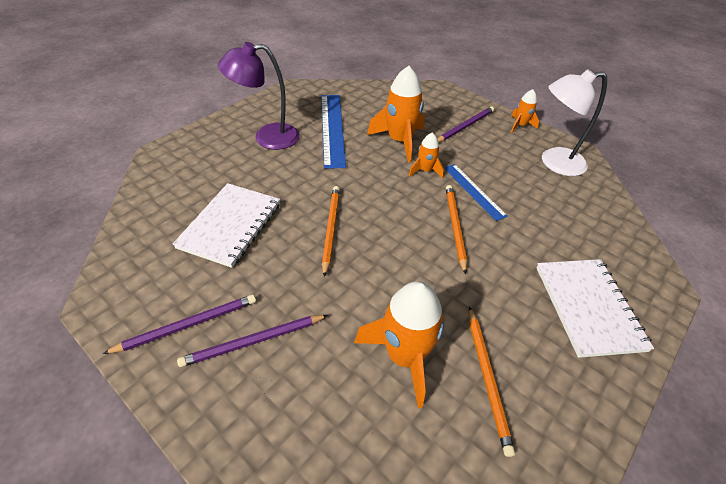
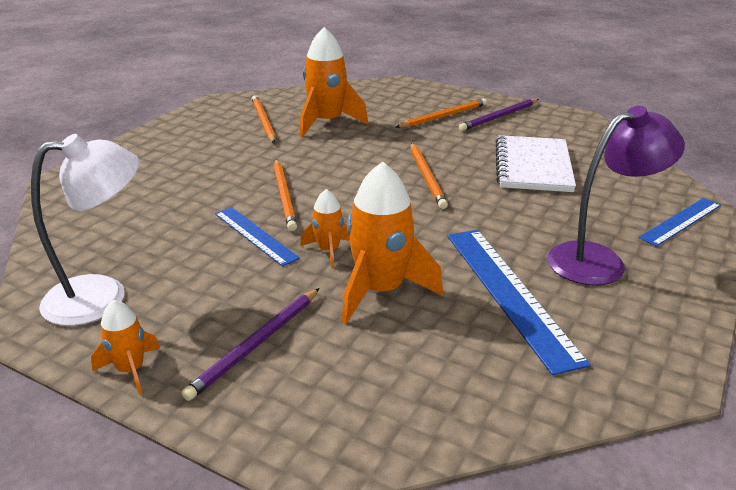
camera: 170 degrees right, 15 degrees down
(185, 153) = (680, 221): none -> blue ruler
(253, 341) = (443, 116): purple pencil -> orange pencil
(588, 307) = (158, 159): white notebook -> none

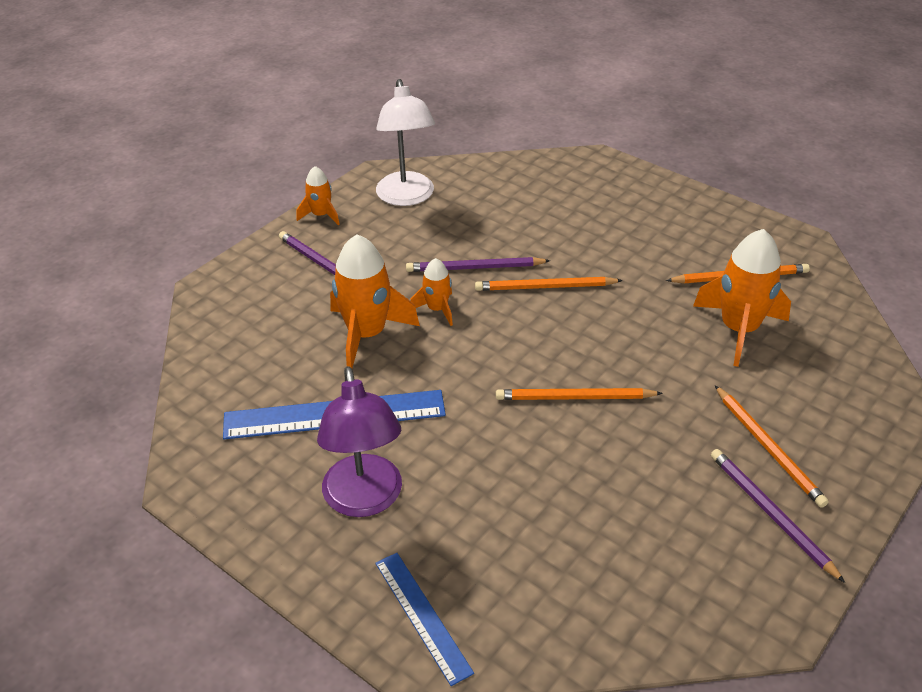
camera: 100 degrees right, 10 degrees up
(255, 235) = (474, 268): blue ruler -> purple pencil
(533, 166) = (594, 507): white notebook -> none

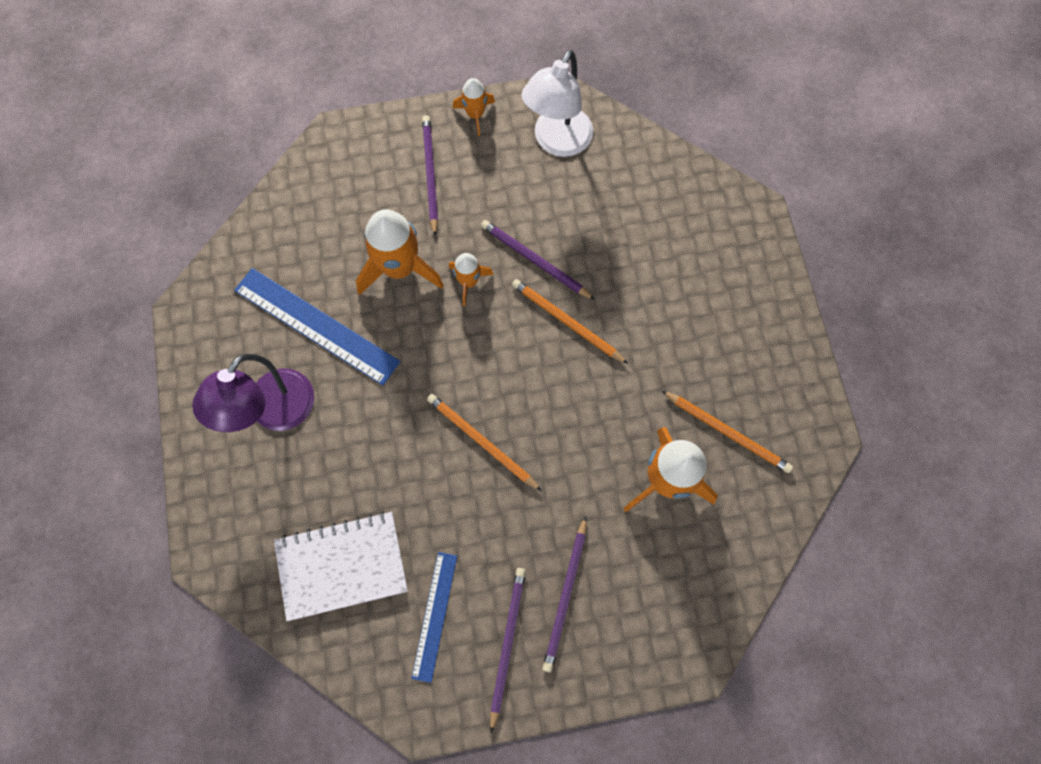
camera: 40 degrees right, 30 degrees up
(422, 616) = (231, 526): blue ruler -> blue ruler (435, 616)
(565, 566) = (342, 565): none -> white notebook
(768, 448) = (565, 595): orange pencil -> purple pencil

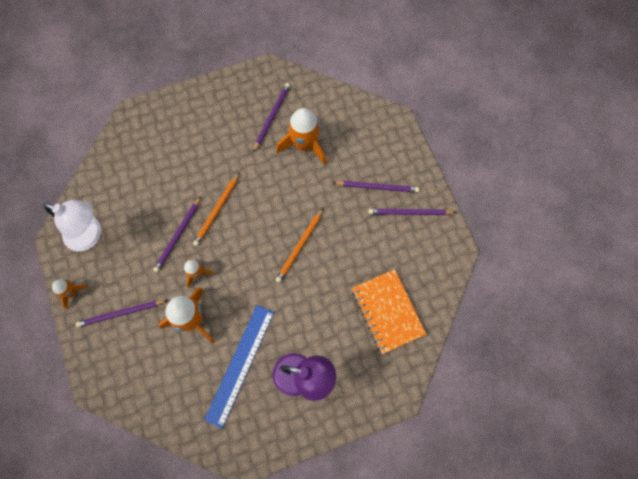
camera: 100 degrees left, 0 degrees up
(342, 565) = (387, 311): white notebook -> orange notebook
(435, 616) = (403, 253): blue ruler -> none
(727, 432) = (272, 117): orange pencil -> purple pencil

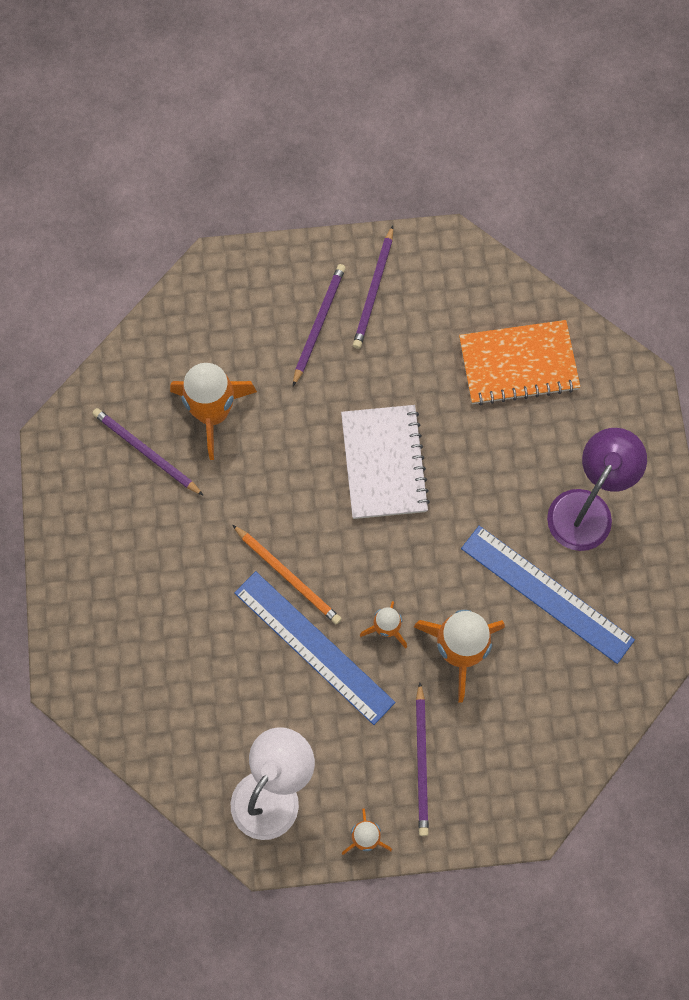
camera: 75 degrees left, 0 degrees up
(178, 235) = (314, 647): purple pencil -> blue ruler
(299, 246) = (384, 463): orange pencil -> white notebook

